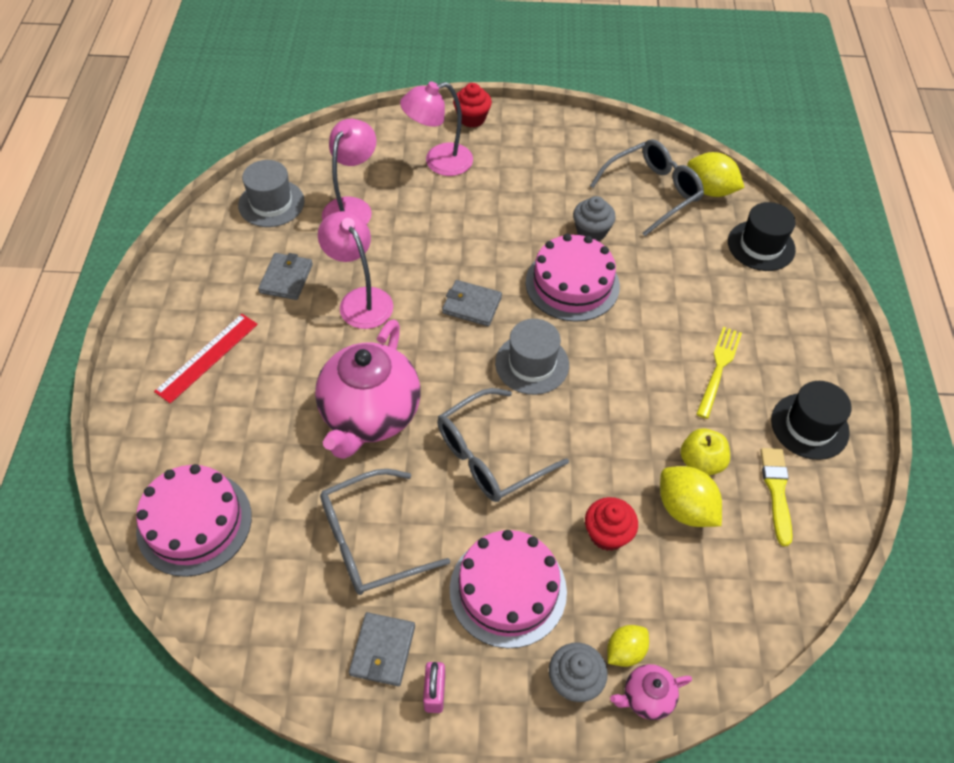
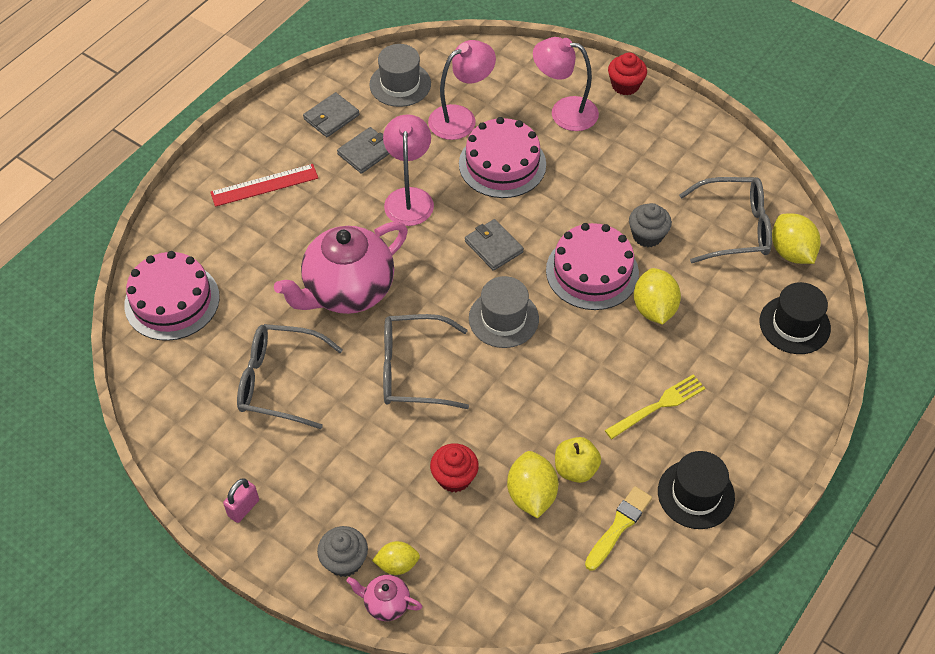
camera: 35 degrees right, 0 degrees up
(383, 650) = (231, 459): grey wallet -> grey wallet (331, 117)
(508, 590) = (348, 472): pink cake -> pink cake (502, 164)
(647, 289) = (654, 309): none -> yellow lemon

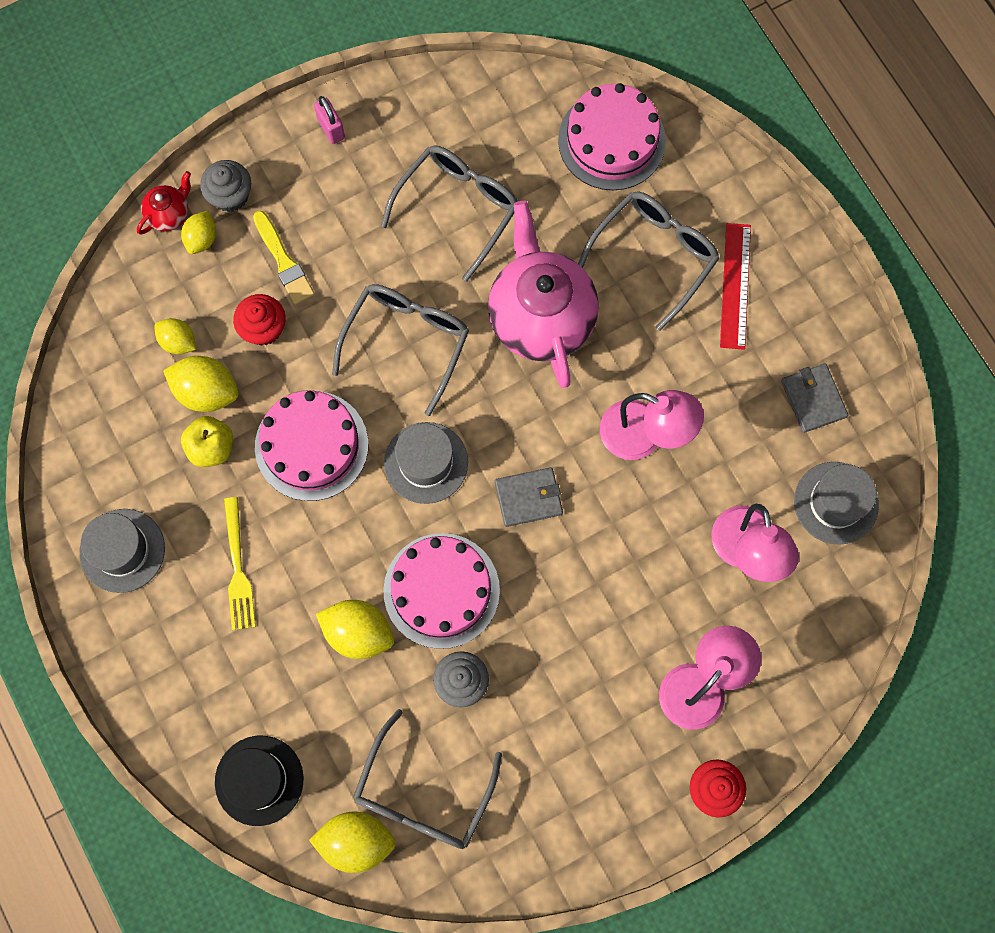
camera: 115 degrees right, 20 degrees up
(261, 239) = (655, 255): none -> grey glasses
(366, 152) = (737, 416): grey wallet -> none
(386, 604) = (169, 214): pink teapot -> red teapot
(500, 537) = (178, 342): none -> yellow lemon
(502, 164) = (648, 566): pink cake -> pink cake (311, 445)
(619, 526) = (130, 457): yellow brush -> yellow brush (283, 261)
(696, 494) = (122, 550): black hat -> grey hat

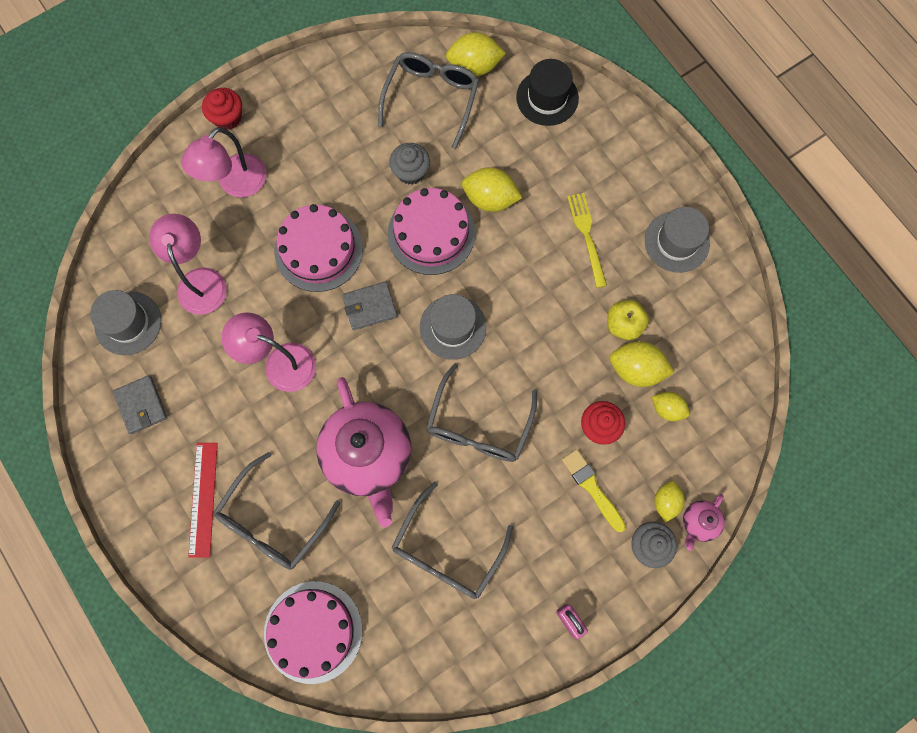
camera: 175 degrees right, 0 degrees up
(169, 214) = (698, 523): red teapot -> pink teapot
(311, 445) = (545, 333): pink cake -> pink cake (318, 250)

